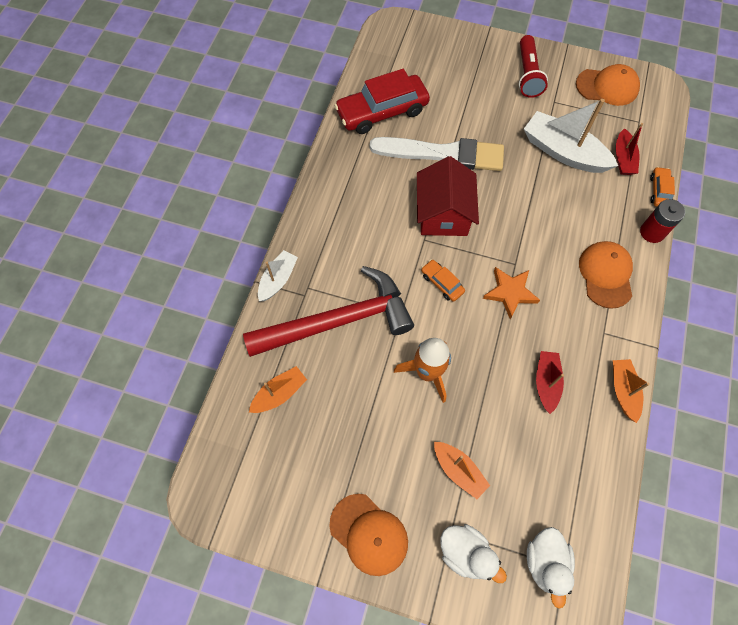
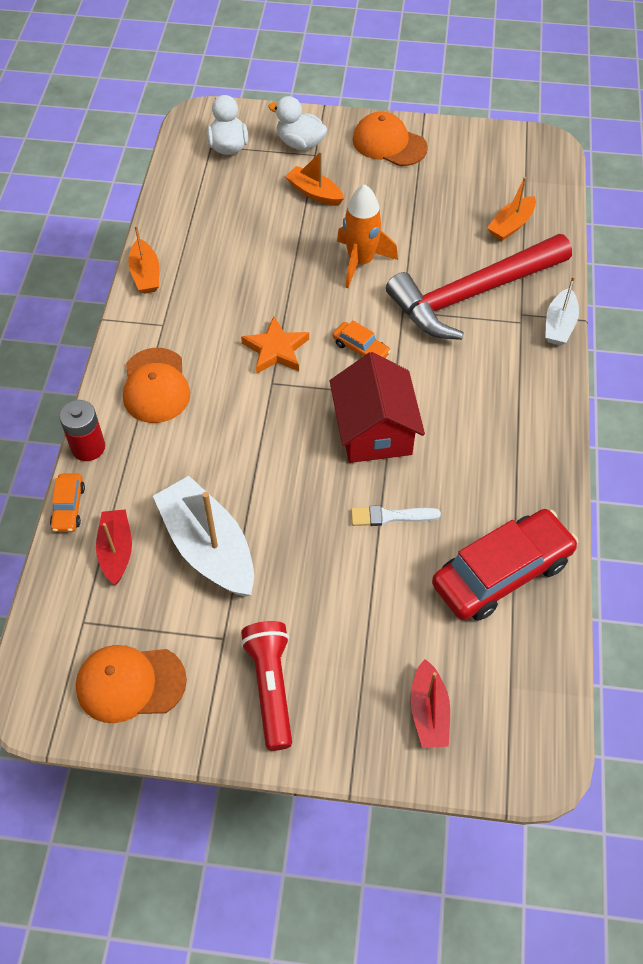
camera: 170 degrees right, 10 degrees down
(443, 154) = (390, 516): white brush -> white brush, size x0.44
(546, 383) = (230, 270): red boat -> red boat (428, 712)
(563, 152) = (208, 547): white boat -> white boat turned 150 degrees counterclockwise

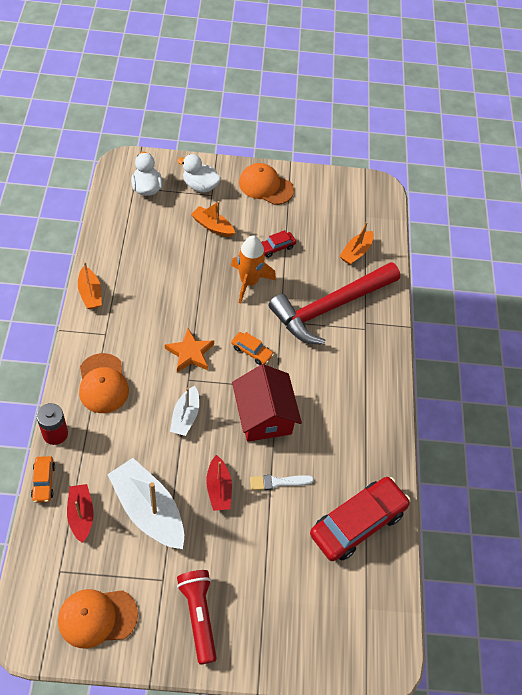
camera: 10 degrees left, 0 degrees up
(399, 219) = (275, 247): none -> red car
(428, 712) = (310, 629): red boat -> red boat (218, 488)
(559, 325) = (392, 331): white boat -> white boat (185, 416)

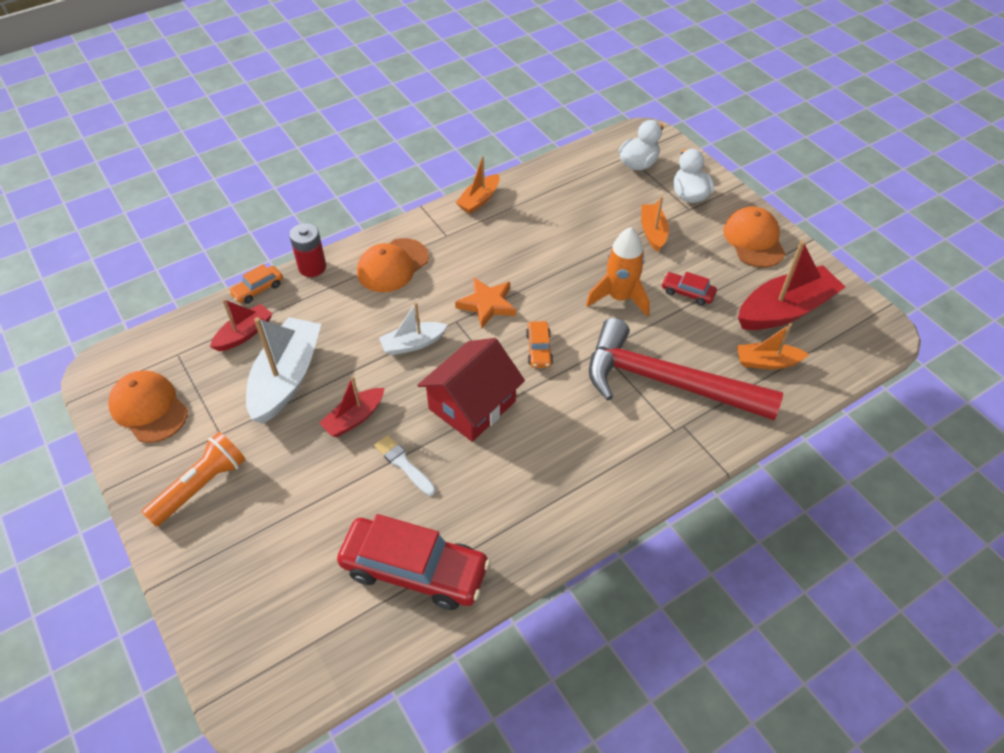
camera: 60 degrees right, 5 degrees down
(198, 616) = (201, 486): red flashlight -> orange flashlight
(328, 215) = (785, 310): none -> red boat

